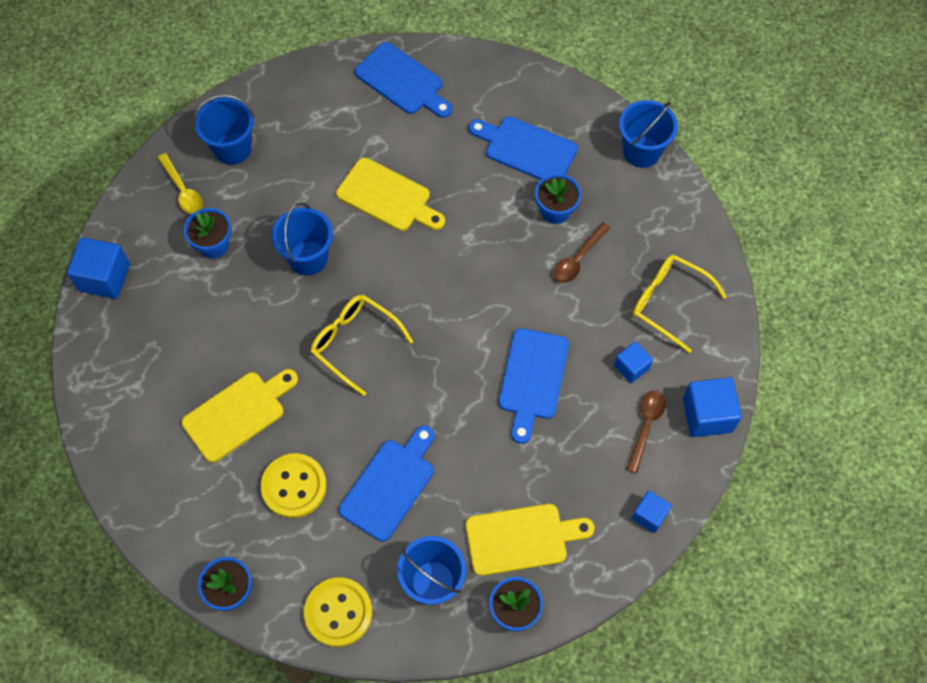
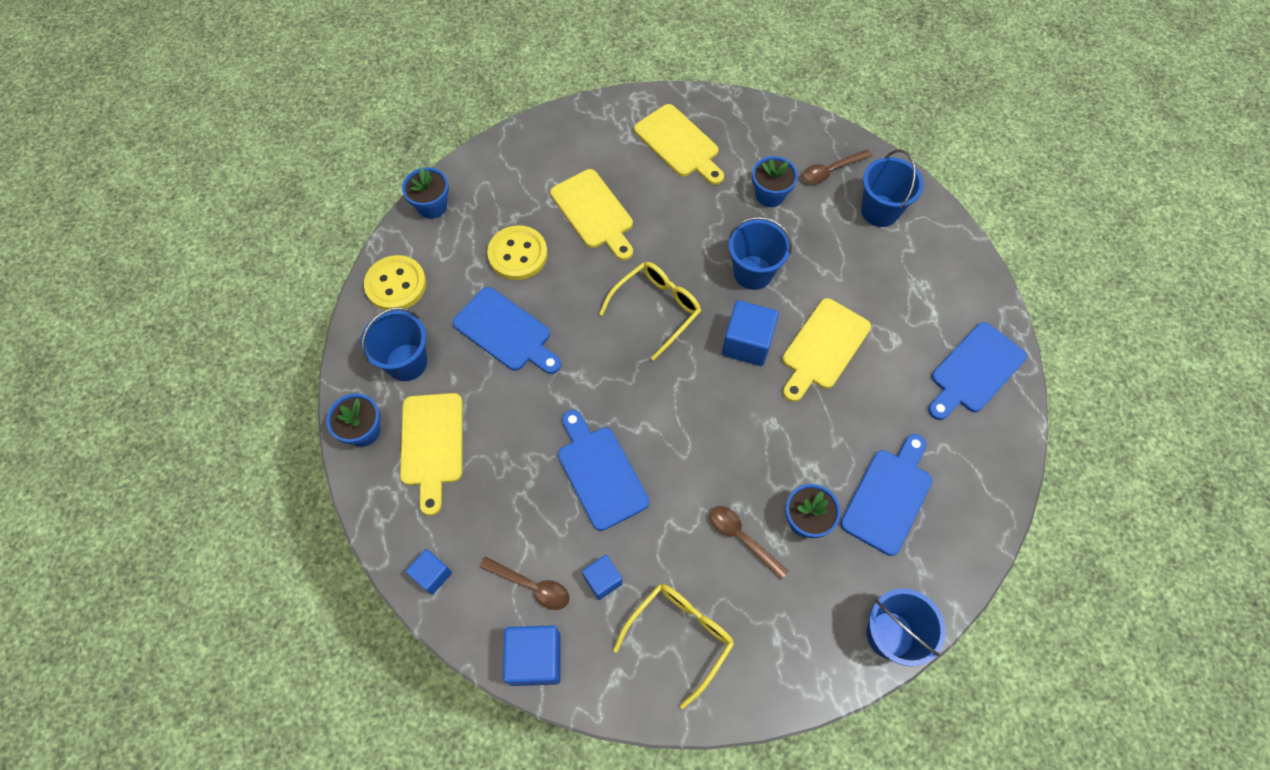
camera: 95 degrees right, 0 degrees up
(104, 277) = (738, 113): blue cube -> blue cube (747, 343)
(145, 334) = (679, 144): none -> yellow cutting board
(183, 190) = (830, 171): yellow spoon -> brown spoon
(532, 379) = (600, 473): blue cutting board -> blue cutting board turned 45 degrees clockwise

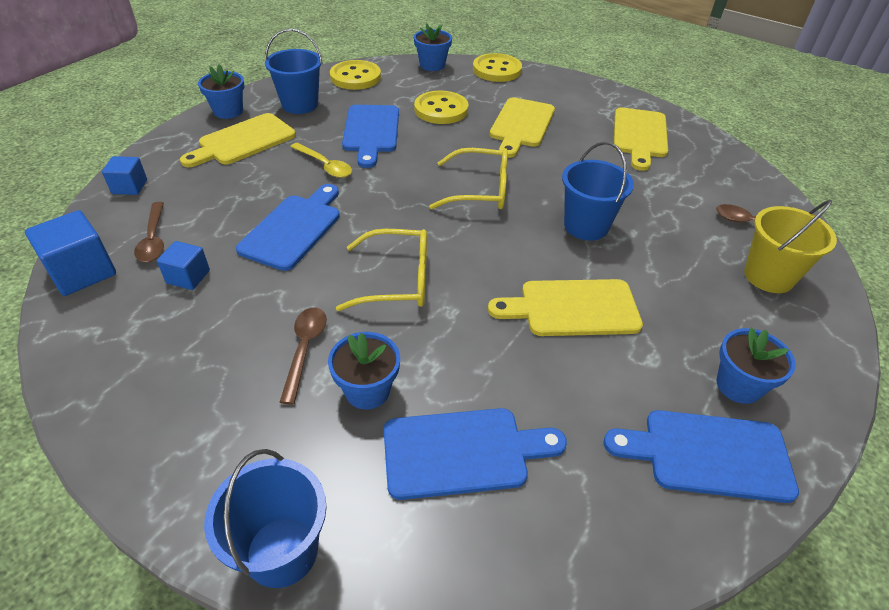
camera: 50 degrees right, 20 degrees down
(489, 162) = (497, 70): none -> yellow button
(529, 400) = (325, 166): none -> yellow spoon
(680, 636) = (161, 355): yellow glasses -> yellow glasses (397, 280)
(747, 343) = (513, 255): blue cube -> none
(770, 195) = (672, 201): blue flower pot -> blue flower pot (738, 385)
(880, 211) = (768, 276): blue bucket -> yellow bucket

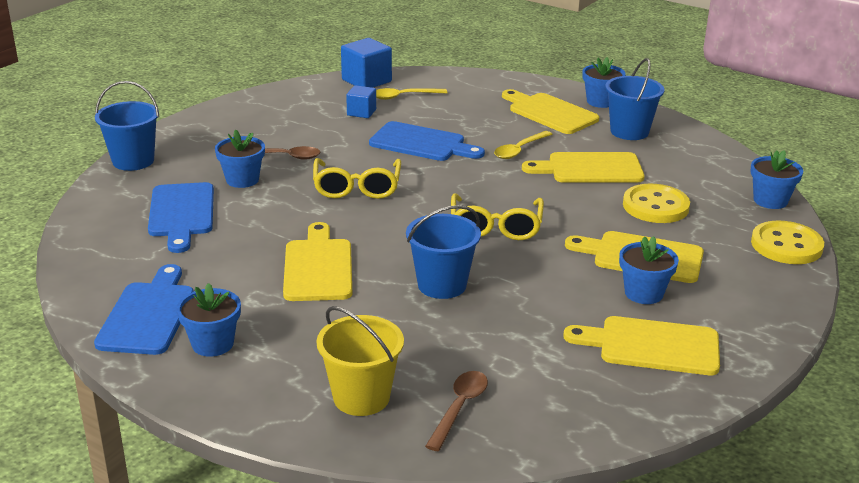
camera: 90 degrees right, 15 degrees down
(130, 187) = (468, 80): blue cube -> none
(153, 240) = (403, 96): brown spoon -> yellow spoon
(355, 77) = (707, 156): yellow button -> none
(371, 132) = (590, 169): blue cutting board -> yellow cutting board
(573, 130) = (643, 293): none -> blue flower pot

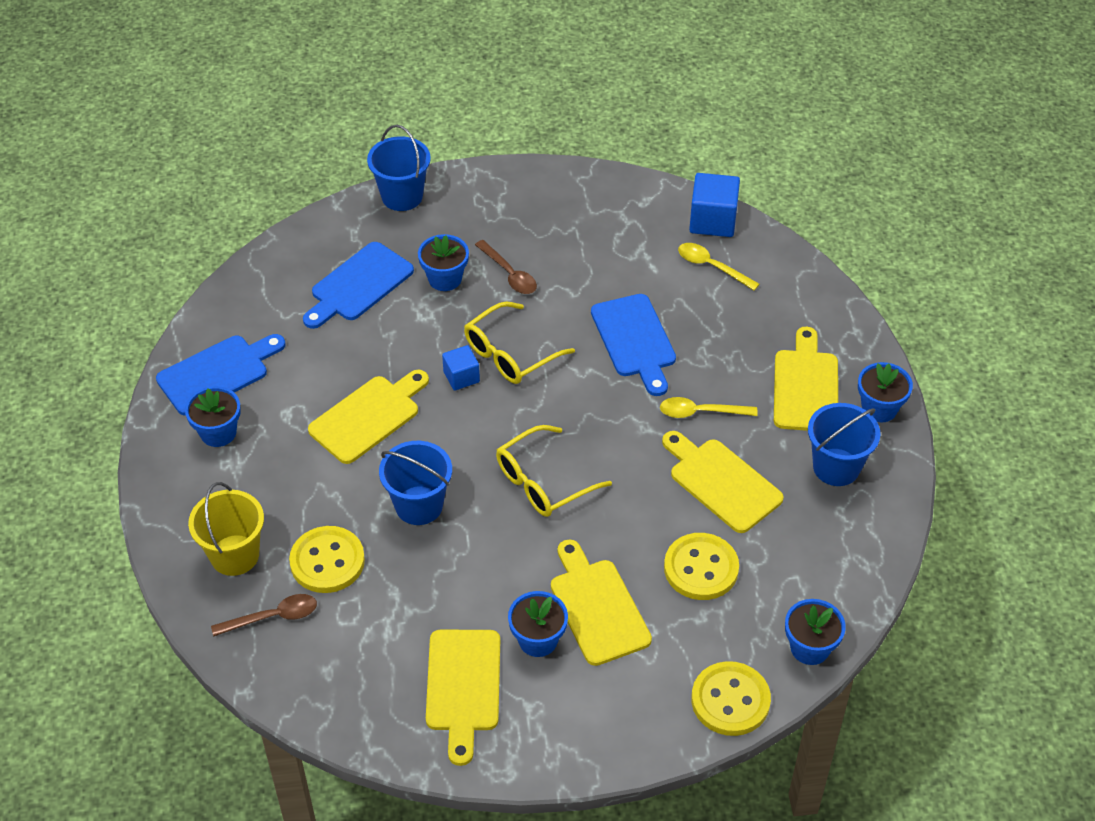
camera: 50 degrees right, 20 degrees up
(361, 112) = (645, 262): blue cube -> blue cube (461, 377)
(437, 352) = (327, 561): none -> yellow button
(652, 346) = (463, 687): yellow cutting board -> yellow cutting board turned 150 degrees counterclockwise

